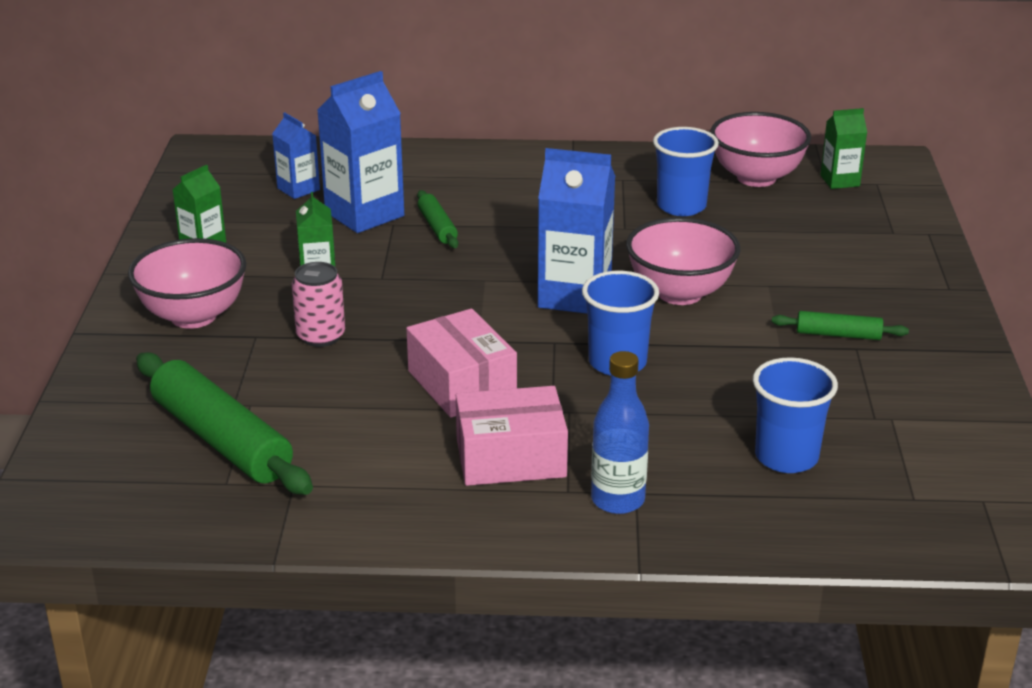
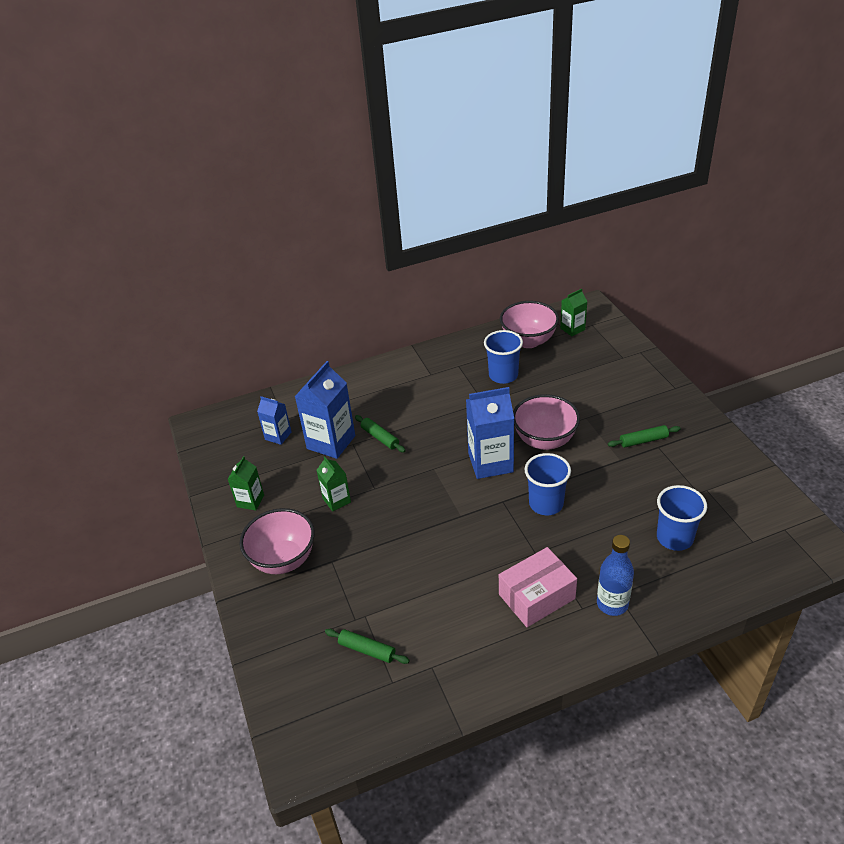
camera: 20 degrees left, 10 degrees up
(222, 440) = (367, 650): green rolling pin -> green rolling pin, size x0.49
(321, 336) = (370, 546): pink can -> none
(461, 384) = (473, 552): pink box -> none

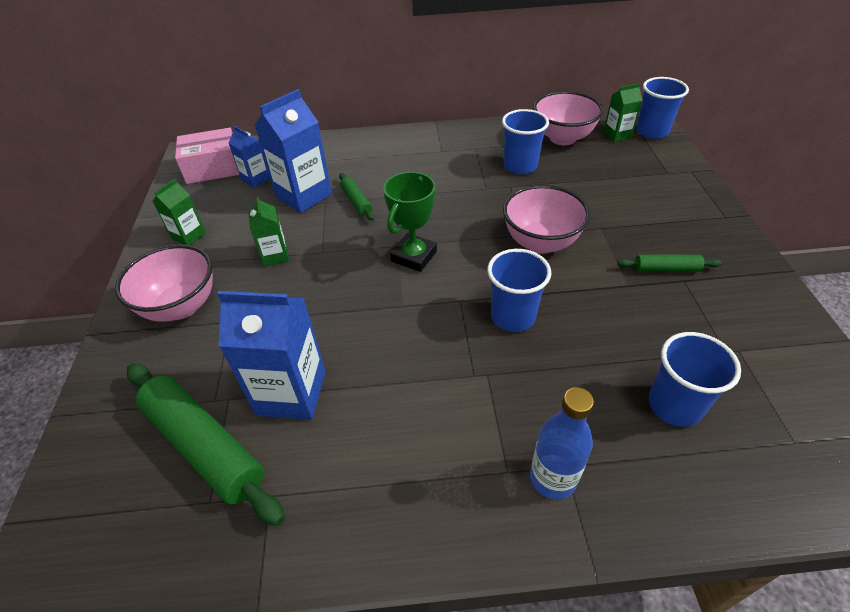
camera: 15 degrees right, 5 degrees up
(367, 650) = (204, 446): green rolling pin -> green rolling pin, size x2.03
(451, 474) = (414, 256): none -> green trophy
(490, 462) = (465, 253): blue carton -> blue carton (291, 393)
(536, 596) = (451, 436): pink box -> pink box (213, 168)
(599, 320) = (652, 131): none -> blue cup

